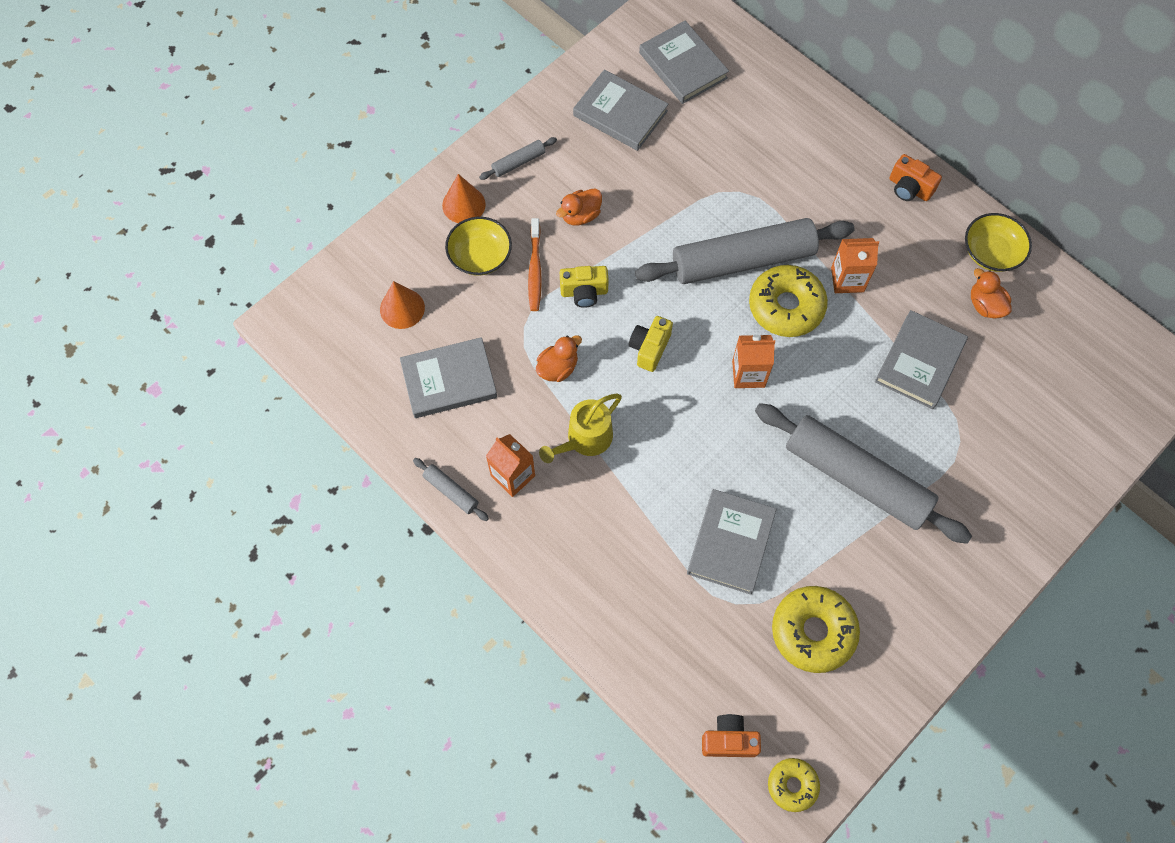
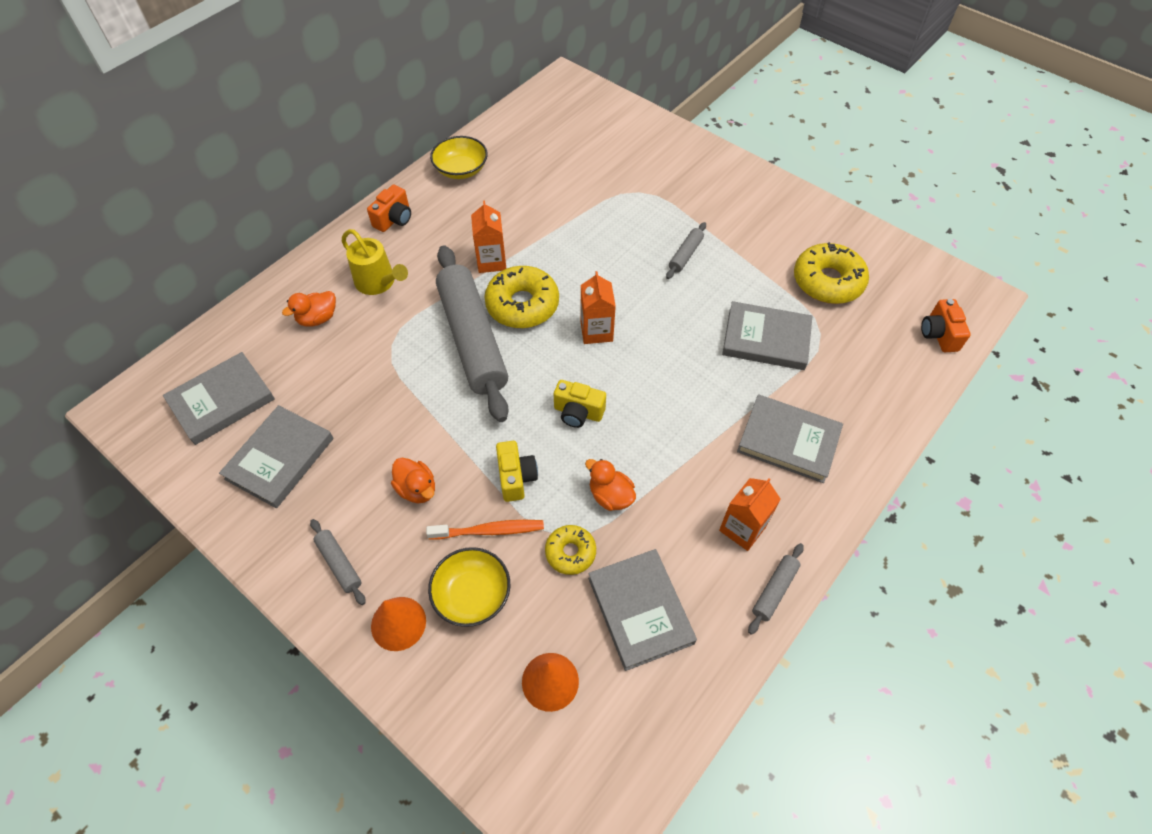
camera: 95 degrees left, 10 degrees down
(585, 439) = (688, 463): yellow watering can -> yellow watering can (378, 282)
(792, 785) = (956, 292): yellow donut -> yellow donut (570, 552)
(856, 478) = (685, 255): grey rolling pin -> grey rolling pin, size x0.41
(919, 362) = (570, 214): grey book -> grey book (788, 441)
(985, 305) = (512, 174): orange duck -> orange duck (318, 318)

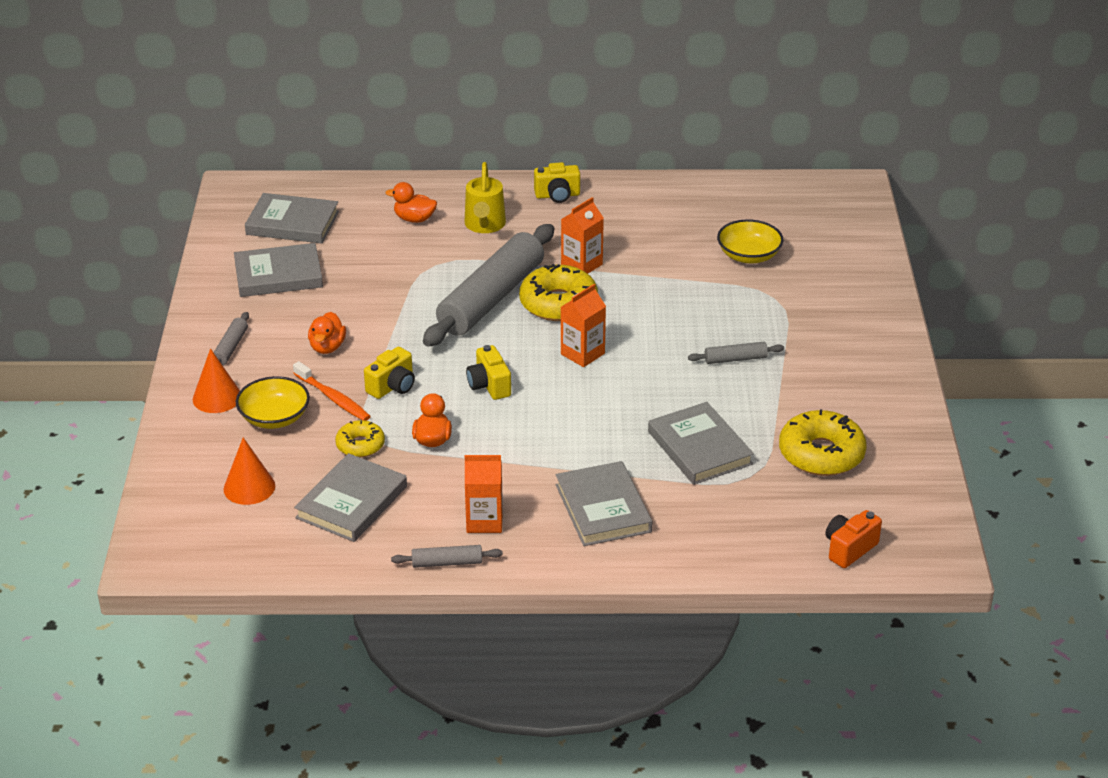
camera: 50 degrees right, 20 degrees down
(394, 219) = (557, 195): orange camera -> yellow camera
(461, 169) = (659, 195): yellow bowl -> yellow bowl (748, 255)

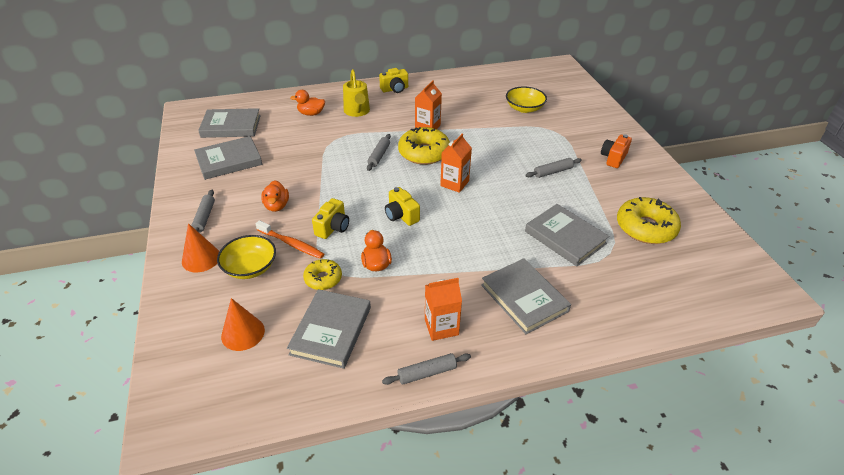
camera: 15 degrees left, 5 degrees up
(491, 298) = (379, 156): grey rolling pin -> grey rolling pin, size x0.41
(849, 549) = (711, 297): orange camera -> orange camera (613, 158)

